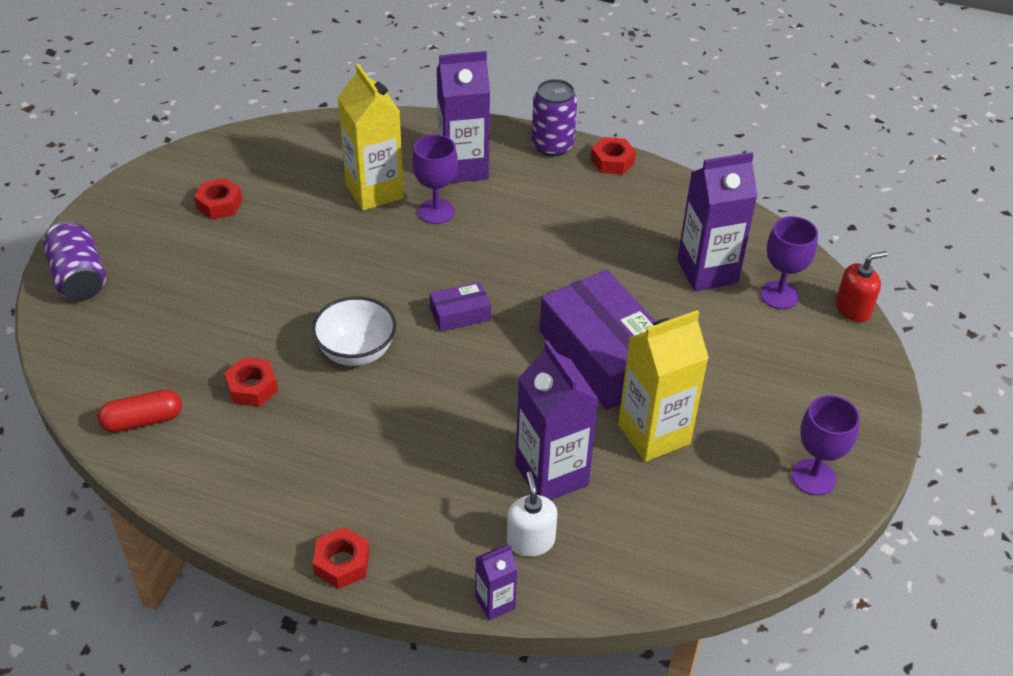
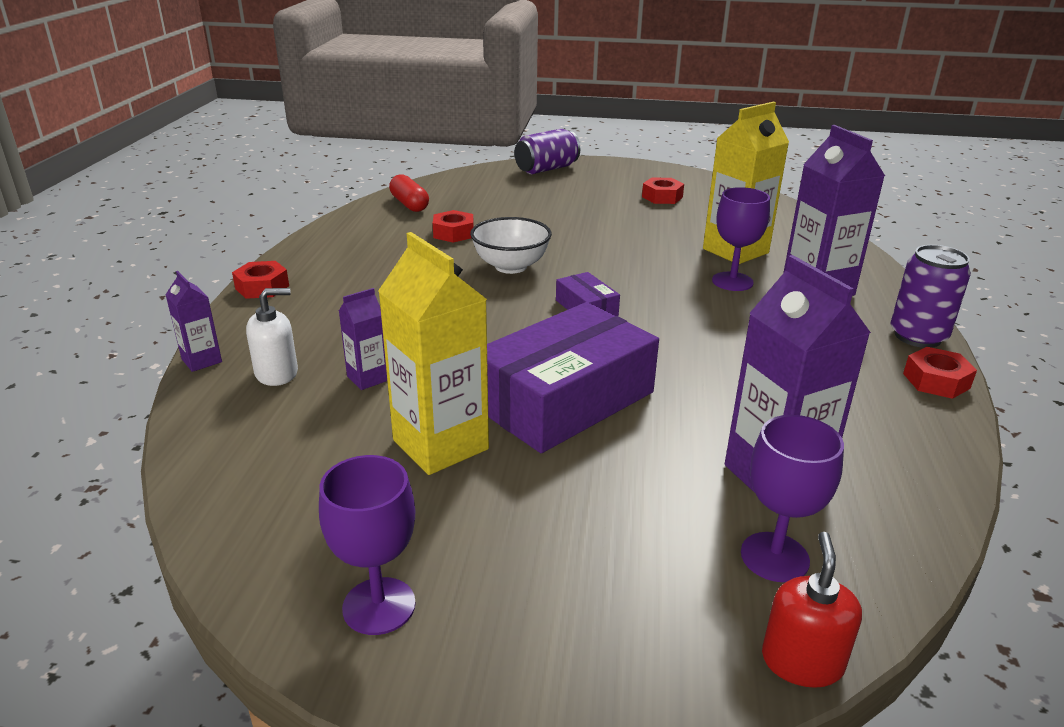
camera: 80 degrees right, 15 degrees down
(551, 475) = (368, 378): purple carton -> purple carton, size x0.50
(853, 309) = (802, 661): red soap dispenser -> red soap dispenser turned 135 degrees counterclockwise

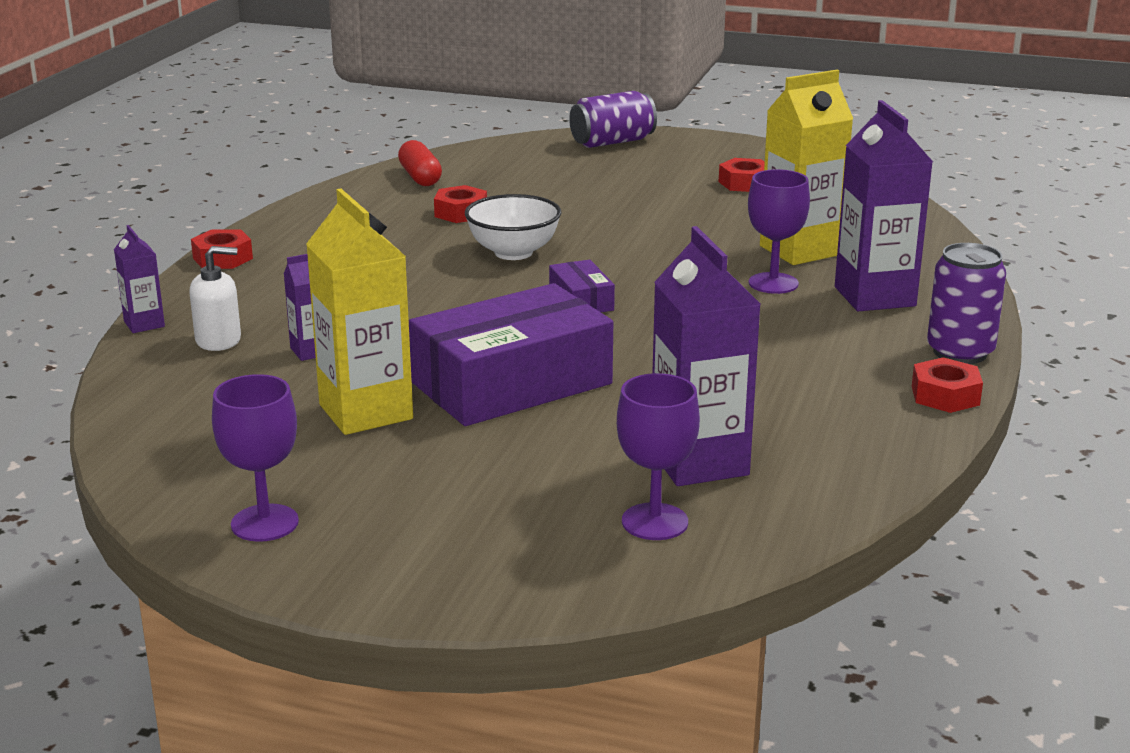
camera: 10 degrees right, 5 degrees down
(802, 661) = (631, 592): red soap dispenser -> none

